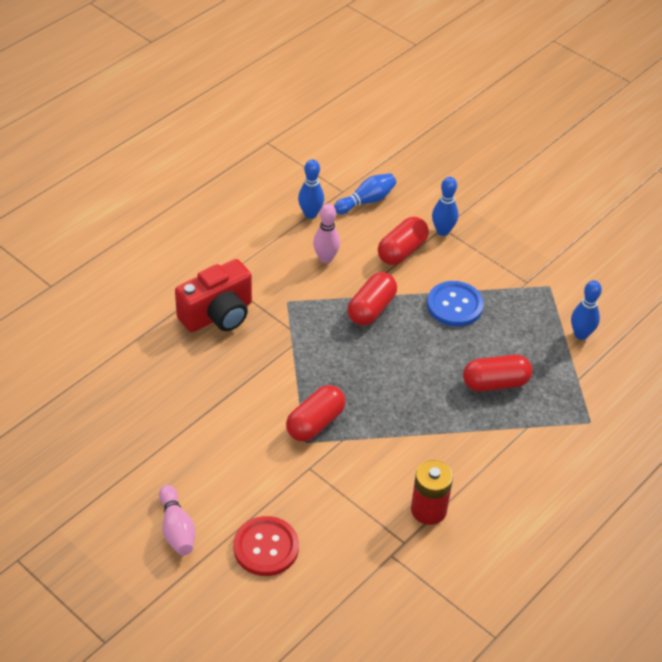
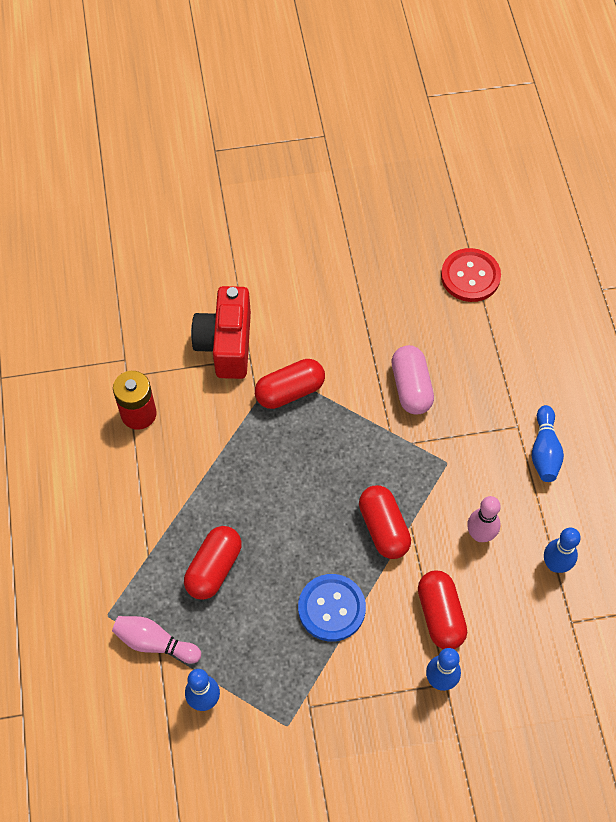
camera: 130 degrees right, 15 degrees up
(177, 529) = (269, 238): pink bowling pin -> pink bowling pin (155, 643)
(218, 315) = (471, 395): red camera -> red camera (226, 344)
(243, 352) = (411, 387): none -> pink capsule
(266, 547) = (204, 283): red button -> red button (470, 276)
(315, 423) = (290, 391): red capsule -> red capsule turned 75 degrees clockwise
(366, 201) = (539, 635): blue bowling pin -> blue bowling pin (544, 451)

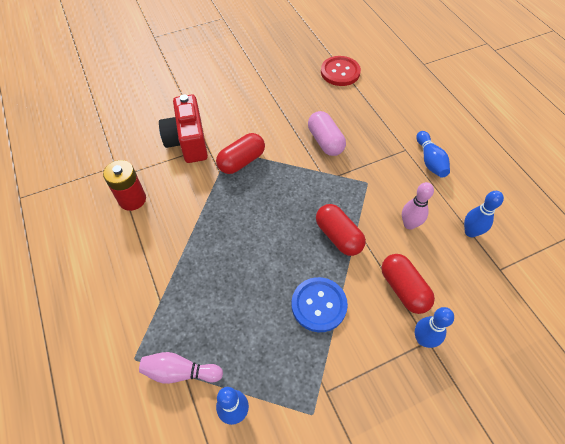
camera: 15 degrees left, 5 degrees down
(214, 568) = (216, 297): red capsule -> none

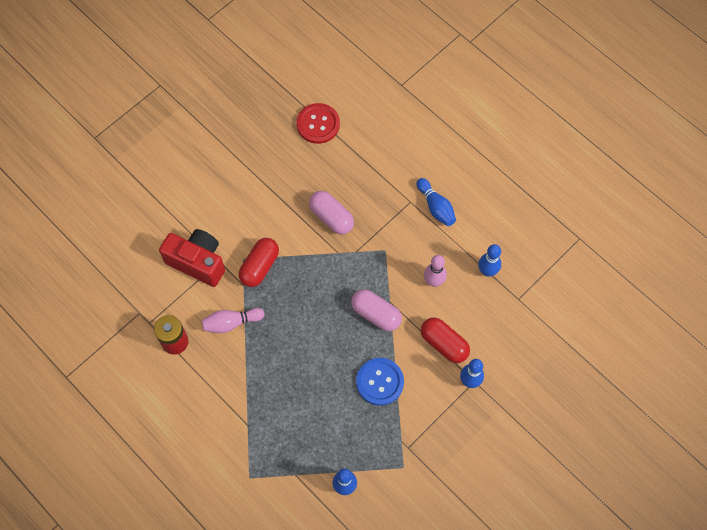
camera: 20 degrees left, 10 degrees up
(180, 372) = (291, 473): pink bowling pin -> pink bowling pin (231, 323)
(188, 142) = (197, 262): red camera -> red camera turned 150 degrees clockwise
(338, 236) = (376, 314): red capsule -> pink capsule

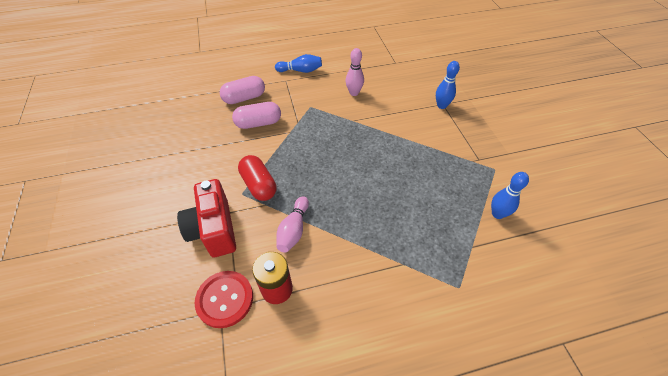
camera: 60 degrees left, 15 degrees down
(197, 262) = (214, 229): red camera -> red camera turned 75 degrees counterclockwise
(318, 124) = (179, 100): red button -> red button (225, 299)
(376, 314) = (357, 132): pink capsule -> pink capsule (244, 98)
(379, 382) = (414, 152): blue button -> none
(444, 344) = (405, 107): red capsule -> none
(487, 271) = (366, 67): blue bowling pin -> none

